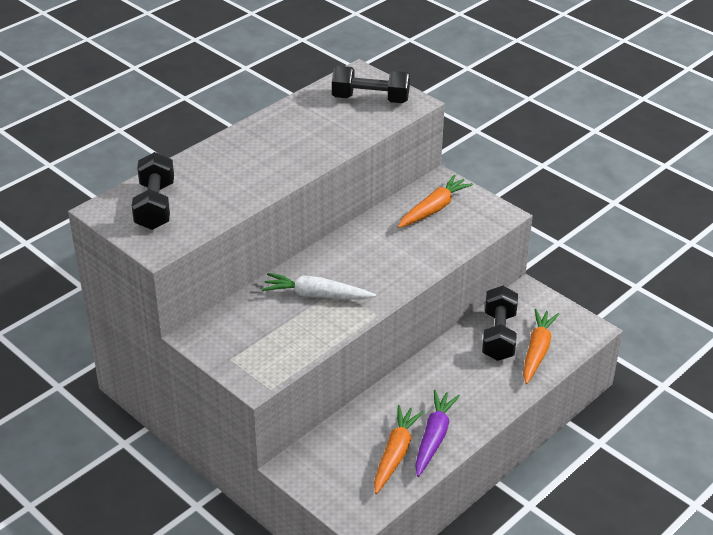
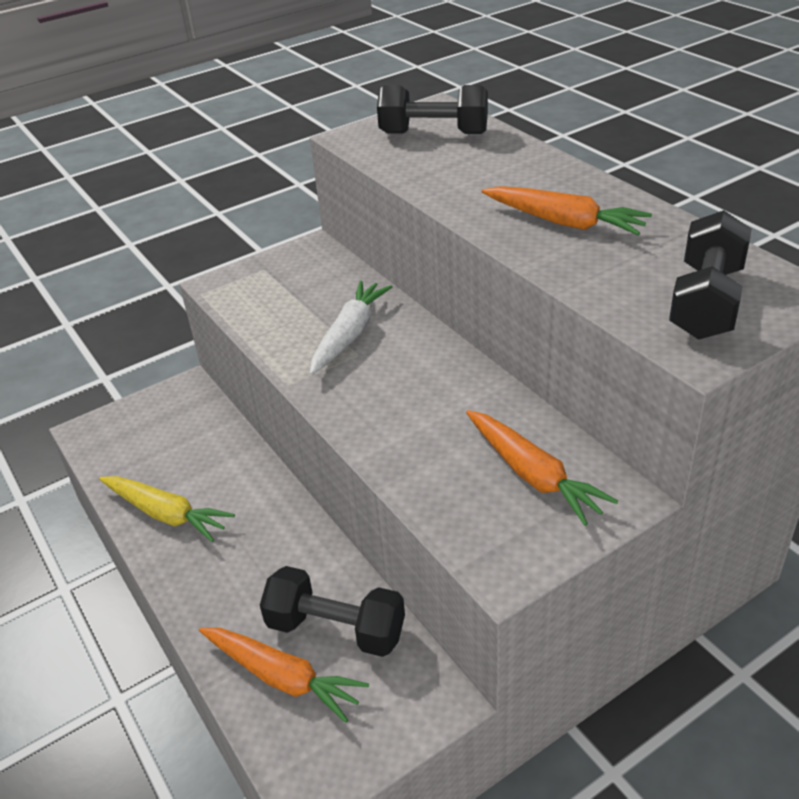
camera: 105 degrees right, 0 degrees up
(395, 453) = (160, 473): orange carrot -> orange carrot (564, 222)
(434, 437) = (166, 514): purple carrot -> yellow carrot

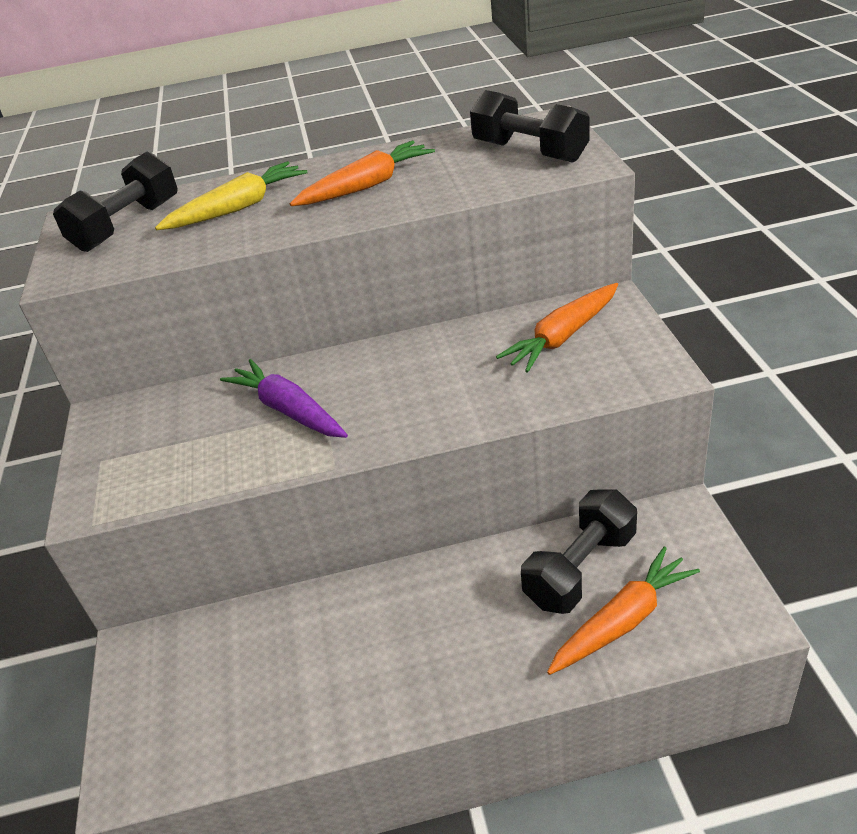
camera: 65 degrees left, 0 degrees up
(166, 514) = (344, 698): yellow carrot -> yellow carrot (238, 208)
(350, 334) = (288, 410): white carrot -> purple carrot
(533, 475) = (562, 337): orange carrot -> orange carrot turned 150 degrees clockwise

